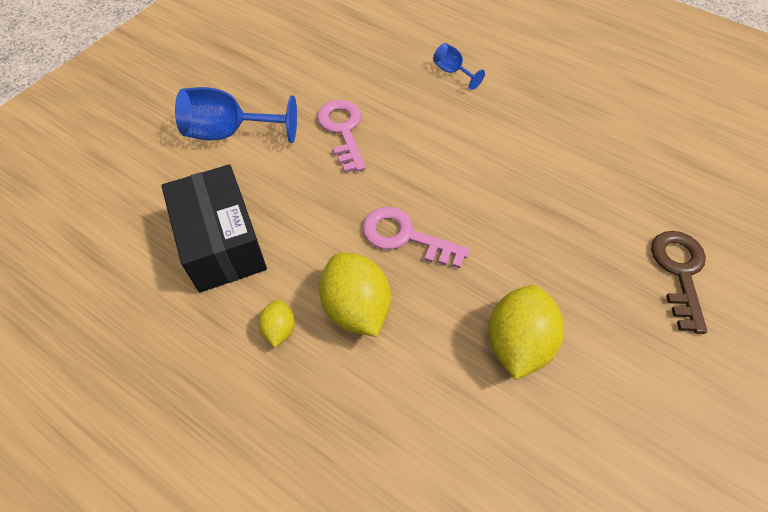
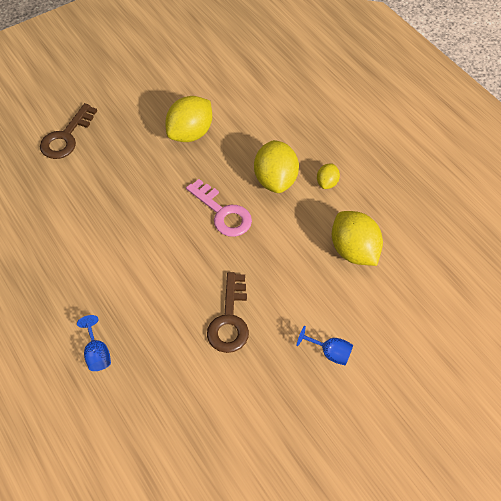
camera: 160 degrees left, 0 degrees up
(222, 243) = (353, 250): black box -> yellow lemon
(230, 133) = (329, 352): blue goblet -> blue goblet, size x0.52
(342, 130) = (230, 320): pink key -> brown key

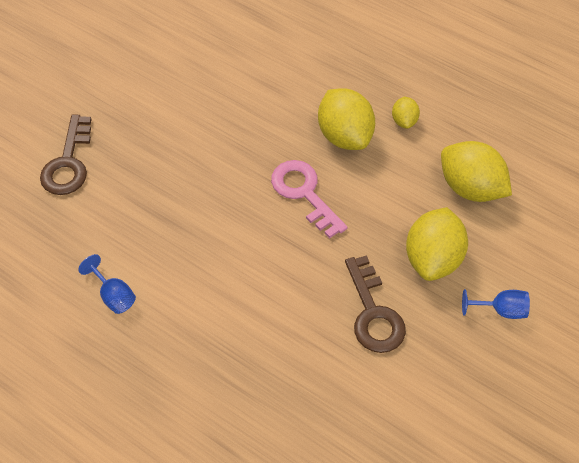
camera: 20 degrees left, 0 degrees up
(97, 353) = (239, 407): blue goblet -> blue goblet (114, 295)
(190, 133) = (219, 112): yellow lemon -> yellow lemon (432, 258)
(223, 213) = (304, 193): pink key -> pink key turned 150 degrees counterclockwise

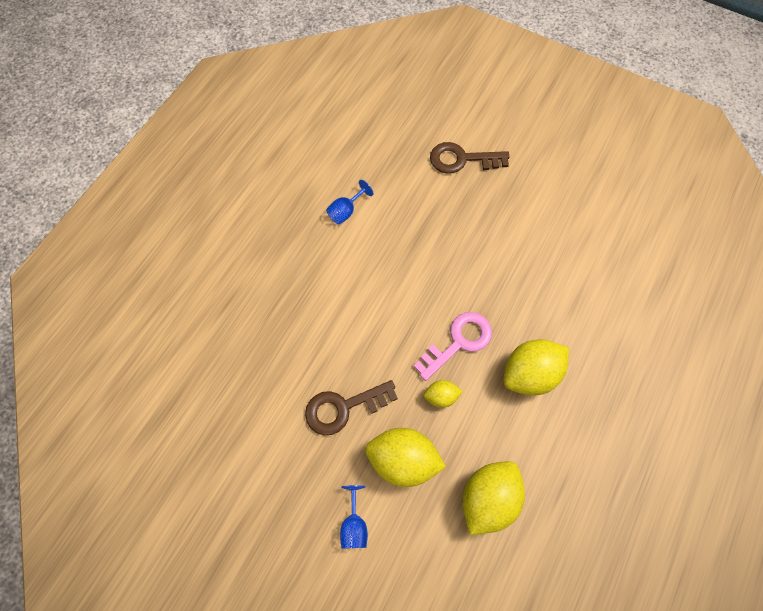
camera: 85 degrees right, 10 degrees up
(404, 121) = (559, 430): yellow lemon -> yellow lemon (441, 396)

